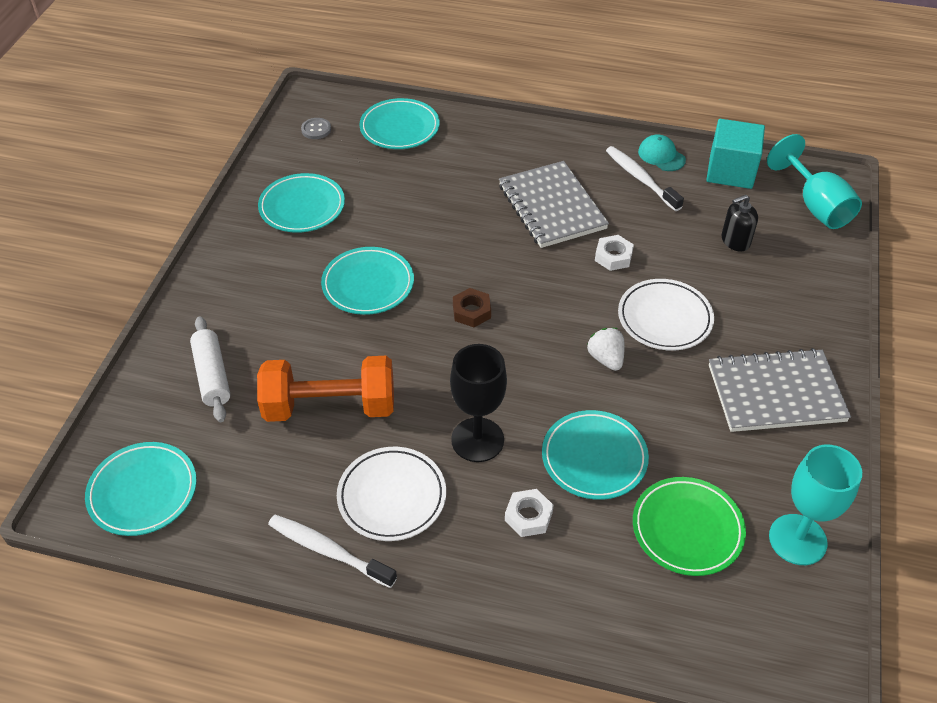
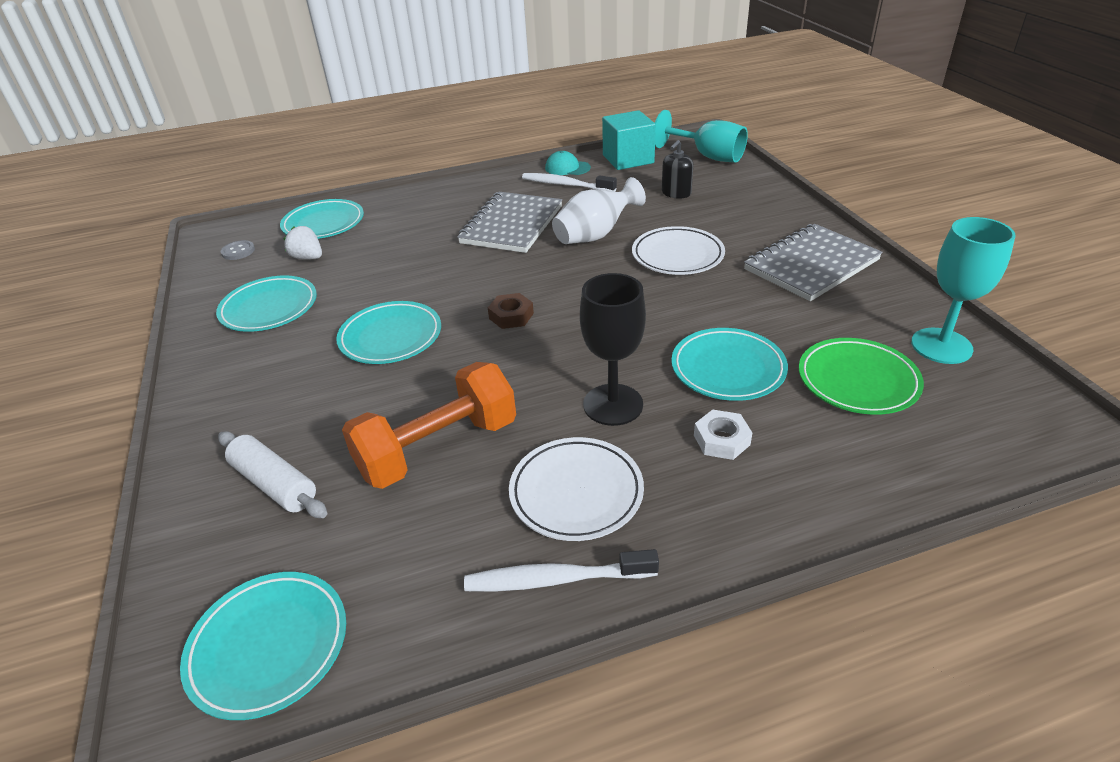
camera: 30 degrees left, 10 degrees down
(551, 207) = (511, 225): grey notebook -> grey notebook turned 75 degrees clockwise
(606, 358) = (661, 299): white strawberry -> white strawberry (308, 258)
(613, 257) = (595, 235): white nut -> white vase

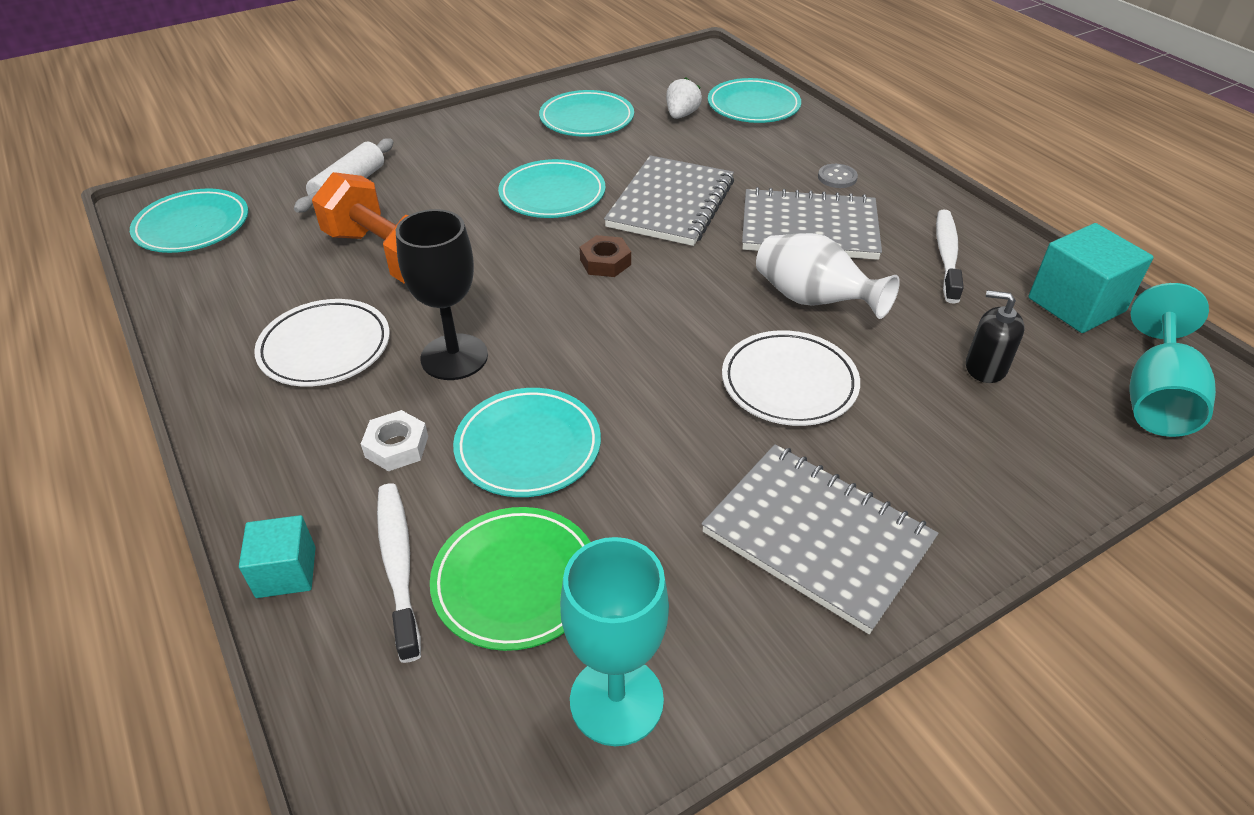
camera: 75 degrees right, 5 degrees up
(238, 251) = (680, 77): grey button -> grey button (837, 177)
(445, 277) = (671, 204): none -> grey notebook
(555, 579) = (224, 349): white toothbrush -> white toothbrush (398, 565)
(567, 168) = (1003, 249): turquoise cap -> none
(863, 504) = (286, 572): none -> turquoise cube

